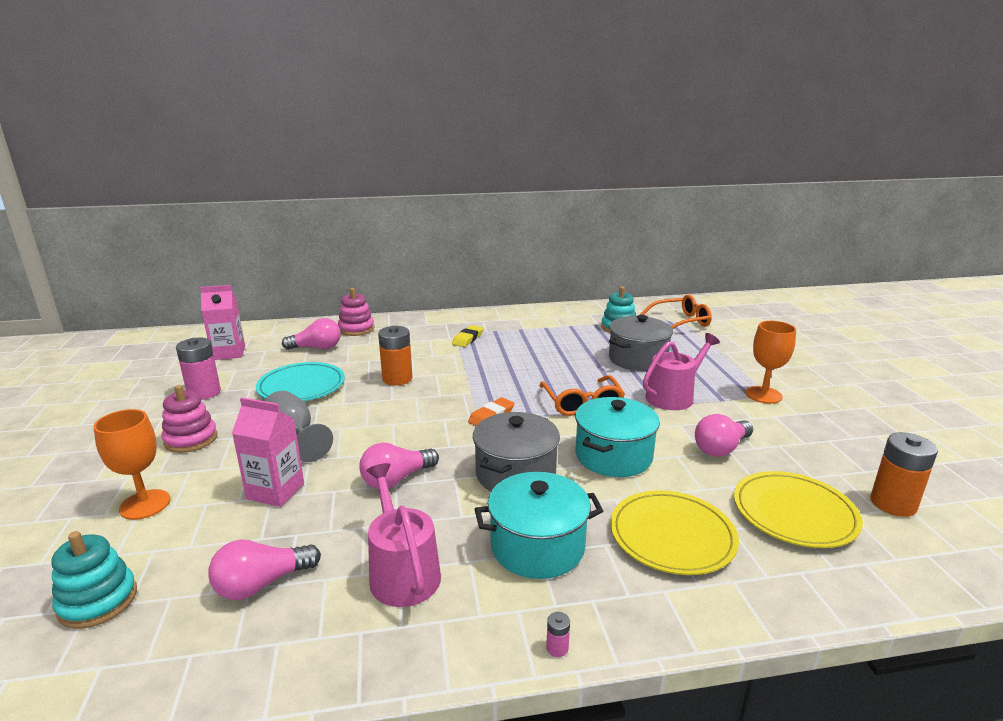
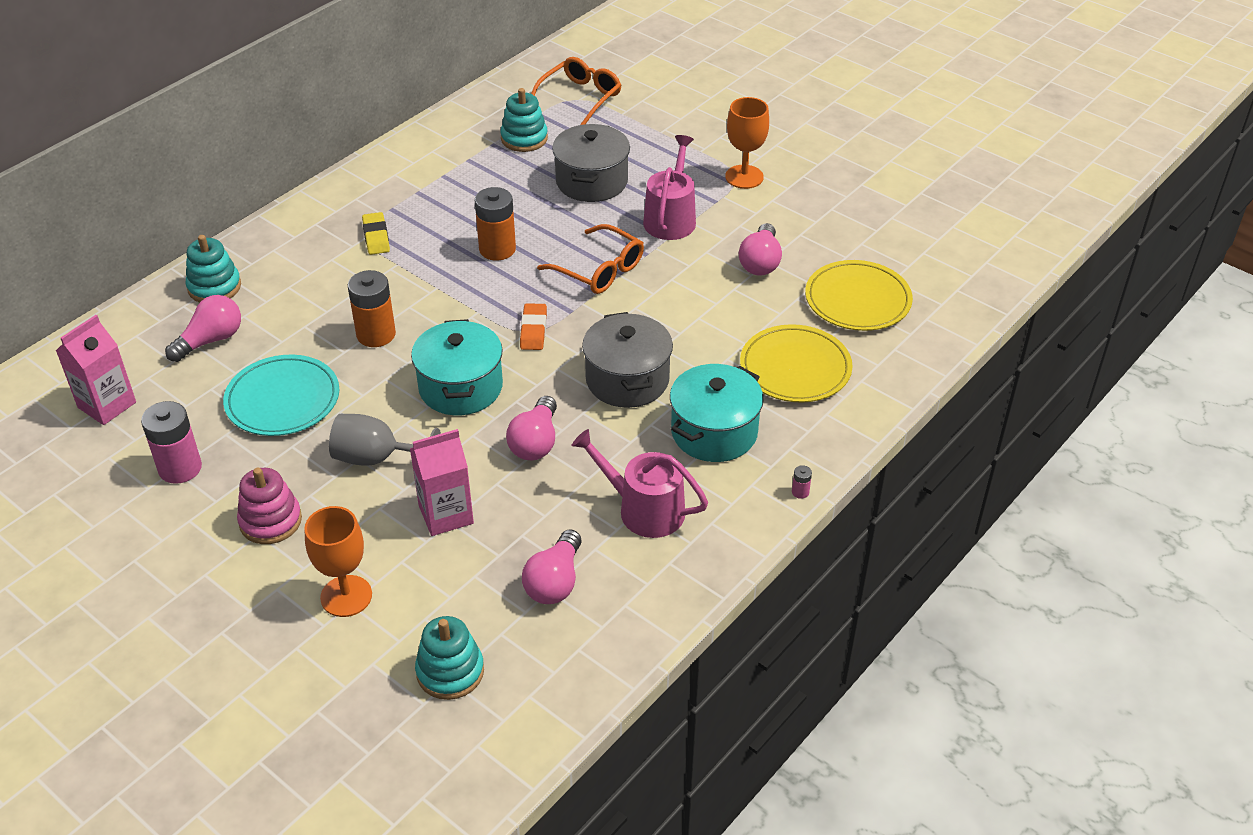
camera: 40 degrees left, 20 degrees up
(356, 329) = (214, 287): pink stacking toy -> turquoise stacking toy
(613, 456) = (685, 317): turquoise pot -> turquoise pot (460, 387)
(893, 504) = (913, 254): orange battery -> orange battery (497, 249)

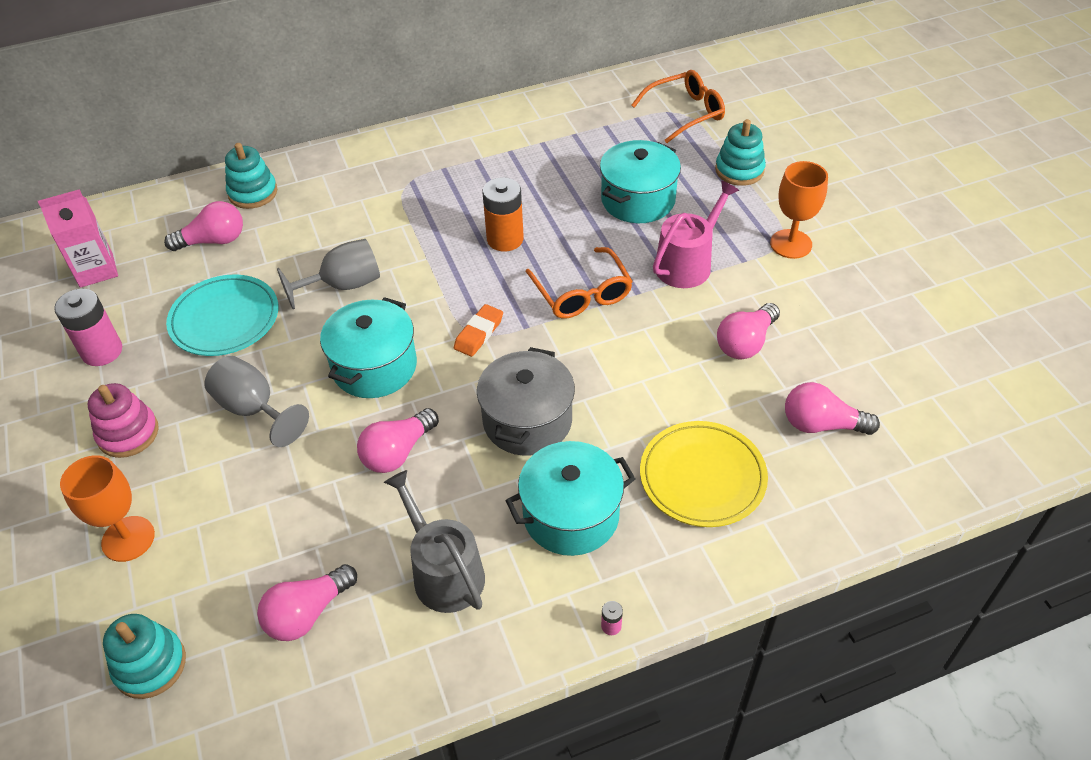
camera: 30 degrees right, 5 degrees up
(376, 237) = (412, 191): yellow eraser -> none
(376, 334) = (343, 285): orange battery -> grey goblet
(446, 514) = (268, 493): pink carton -> none
(524, 138) = (606, 137): turquoise stacking toy -> turquoise stacking toy (739, 170)
(591, 181) = (638, 200): grey pot -> turquoise pot
(644, 509) = (444, 572): pink watering can -> grey watering can
(857, 300) = (821, 424): yellow plate -> pink light bulb

